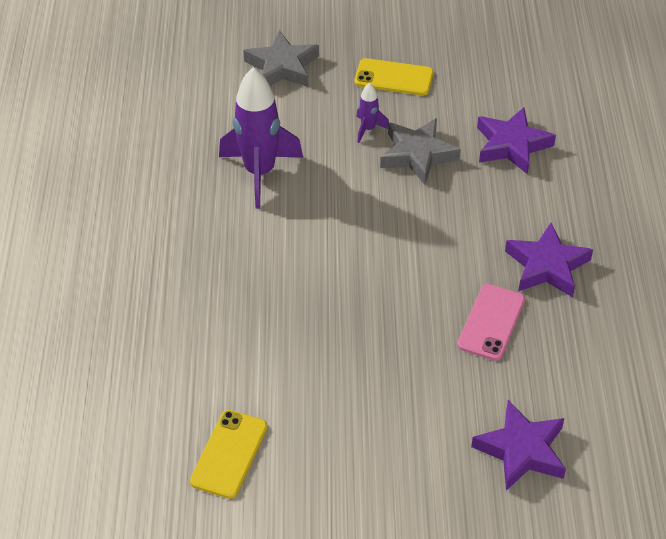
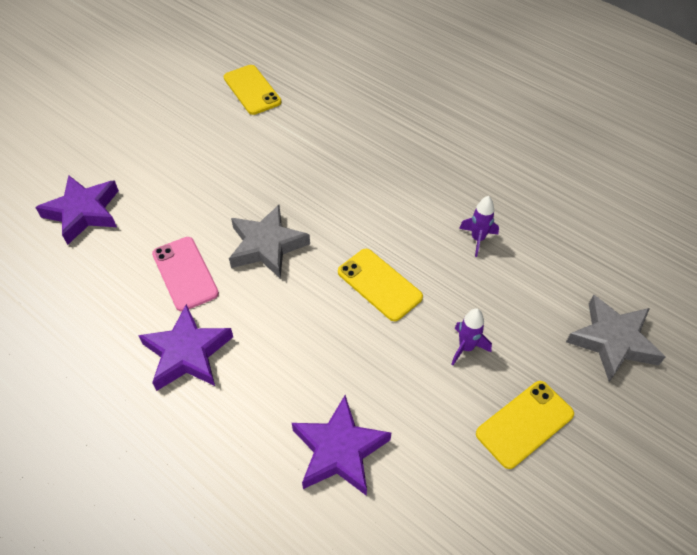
camera: 130 degrees right, 5 degrees up
(260, 173) = (477, 239): purple rocket -> purple rocket, size x0.46
(366, 202) = (379, 284): none -> yellow phone
(417, 155) = (399, 361): grey star -> grey star (267, 246)

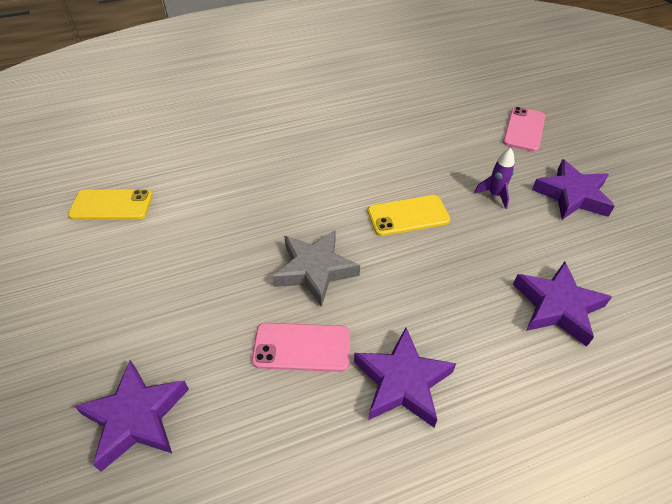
camera: 60 degrees left, 5 degrees down
(477, 239) = (400, 147): purple rocket -> none
(524, 424) = (572, 195): yellow phone -> purple star
(613, 341) = (524, 129): grey star -> pink phone

